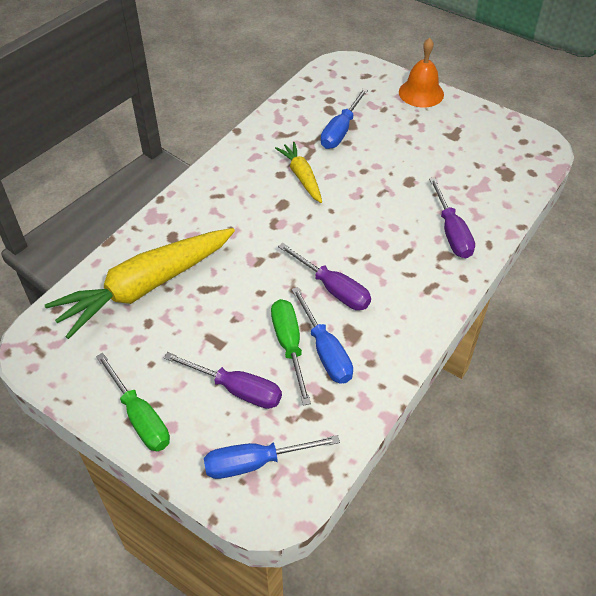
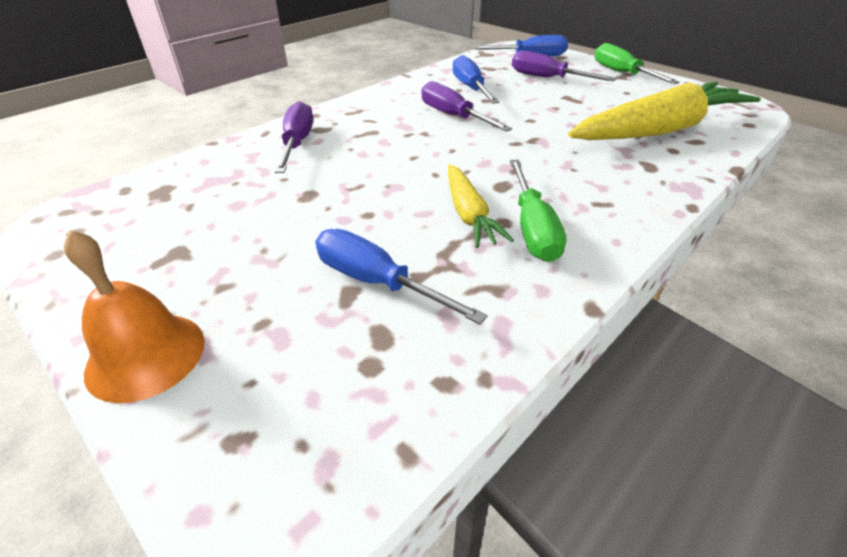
camera: 170 degrees left, 10 degrees down
(289, 346) = (502, 92): green screwdriver -> green screwdriver (532, 228)
(341, 131) = (377, 282): blue screwdriver -> blue screwdriver turned 90 degrees counterclockwise

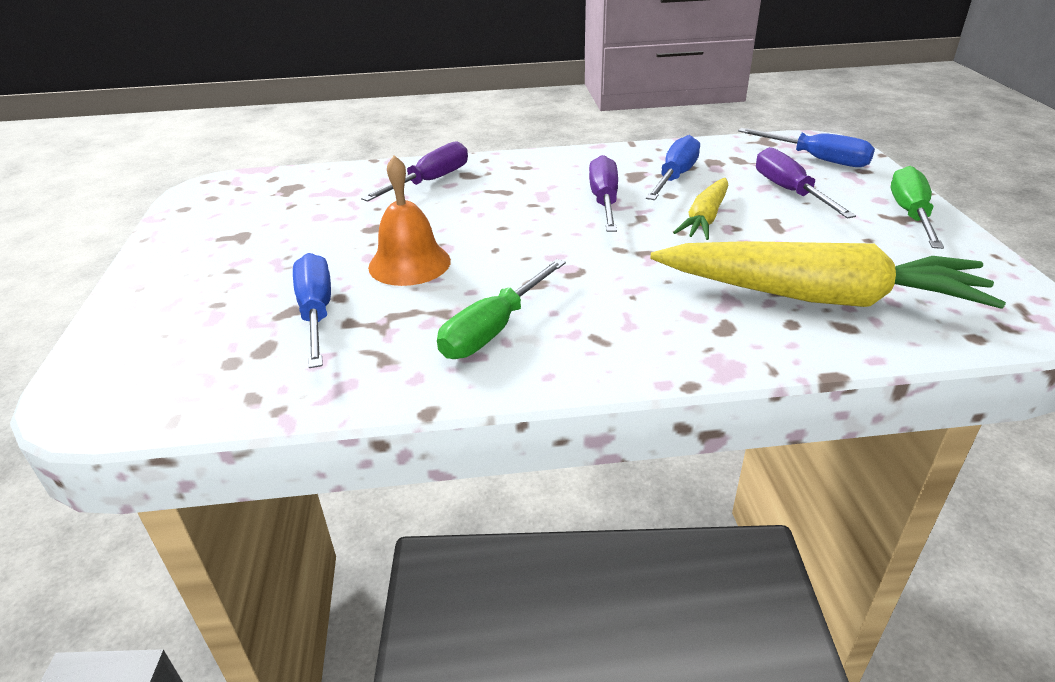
camera: 40 degrees right, 5 degrees down
(146, 355) = (142, 291): orange bell -> orange bell (409, 263)
(469, 214) = (463, 294): yellow carrot -> yellow carrot (705, 218)

